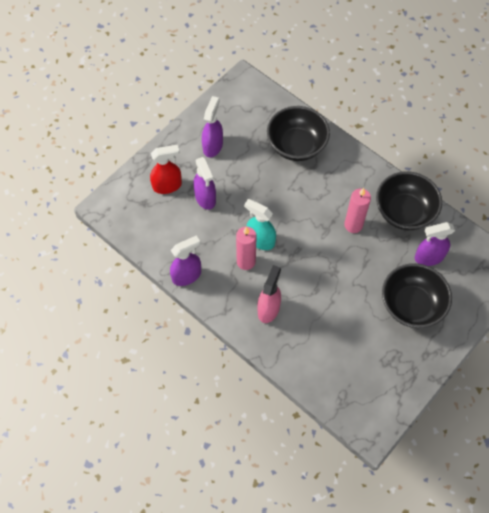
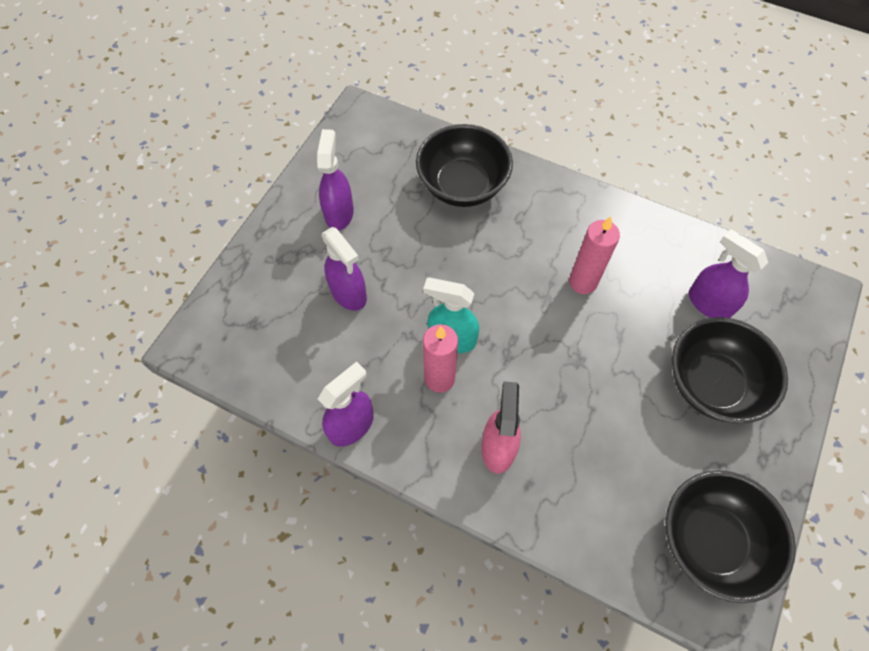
camera: 15 degrees left, 0 degrees up
(167, 186) = (284, 288): red spray bottle -> none
(404, 212) = (648, 245): black bowl -> black bowl (710, 540)
(428, 257) = (708, 303): purple spray bottle -> purple spray bottle turned 75 degrees clockwise

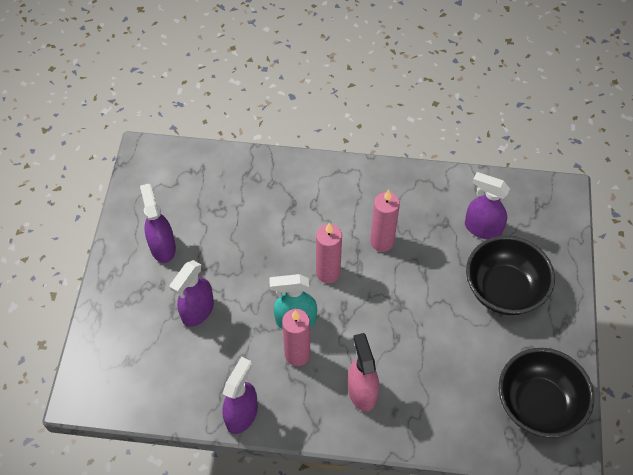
camera: 20 degrees left, 5 degrees down
(348, 293) = (197, 311): purple spray bottle -> purple spray bottle turned 90 degrees clockwise
(462, 185) = (257, 192): black bowl -> none
(508, 297) = (328, 273): none -> pink candle

